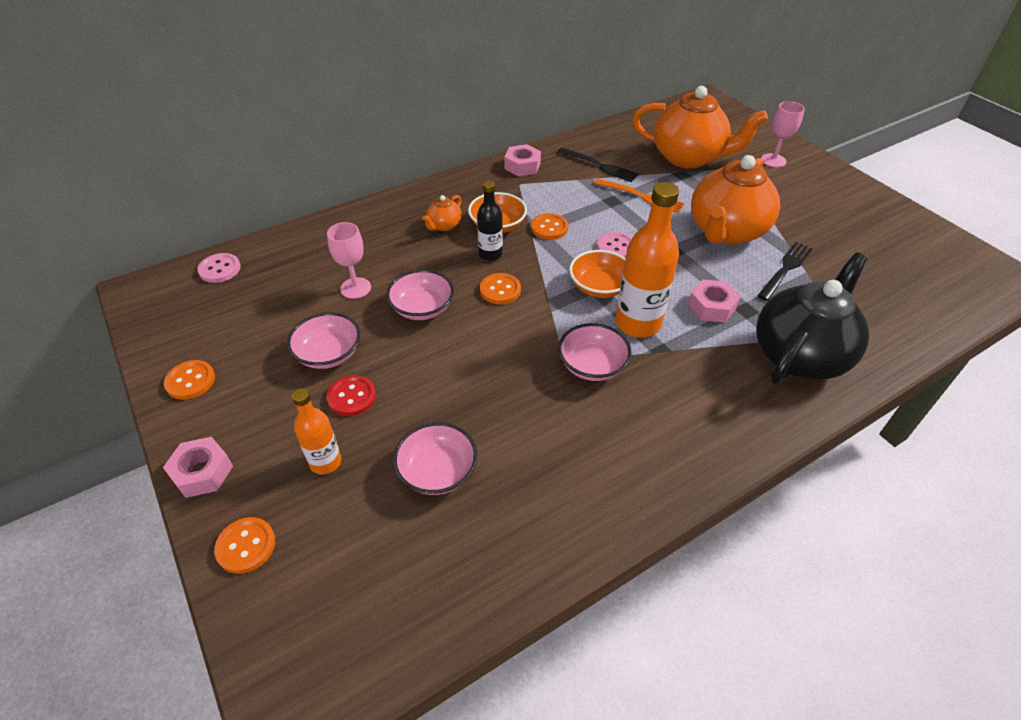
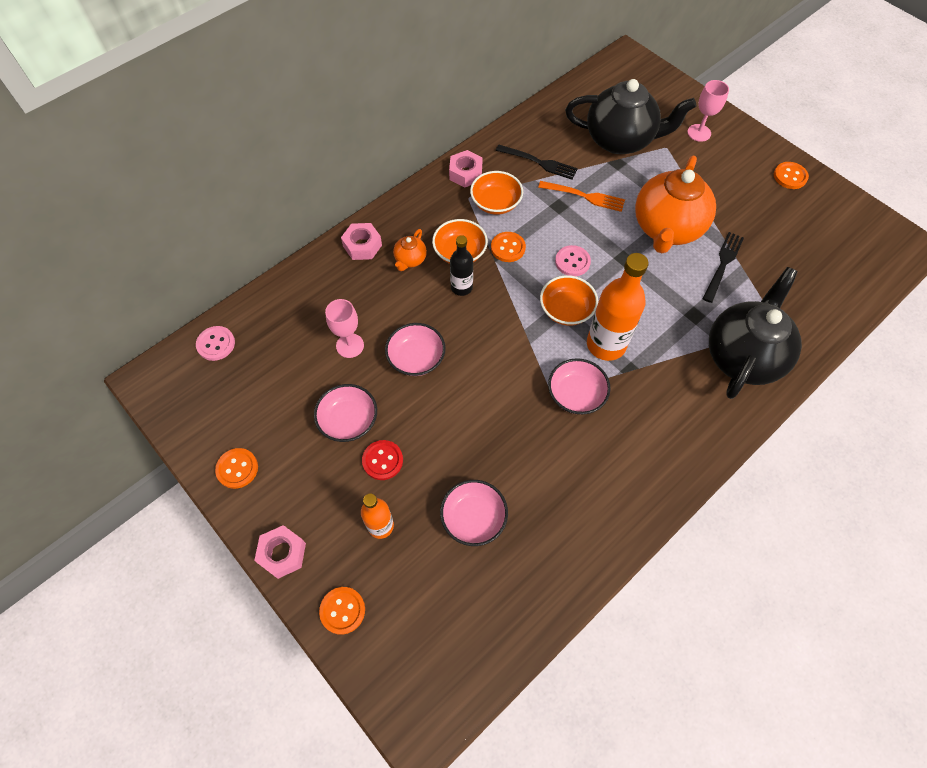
camera: 10 degrees left, 15 degrees up
(500, 290) = (480, 327): orange button -> orange button (790, 176)
(546, 191) = (496, 203): none -> orange bowl
(688, 157) = (620, 140): orange teapot -> black teapot
(711, 307) = (665, 316): pink nut -> pink nut (362, 245)

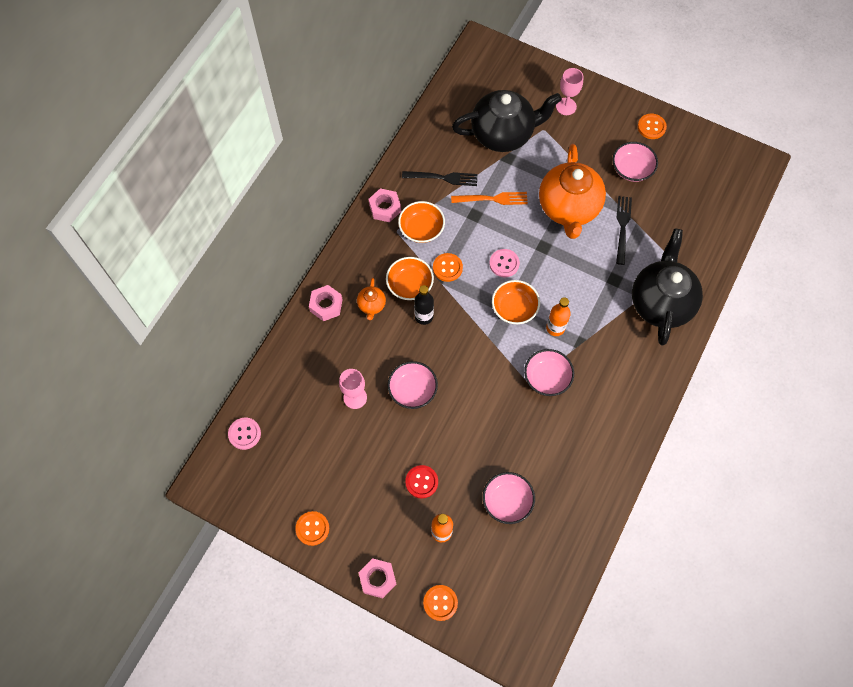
camera: 20 degrees left, 5 degrees up
(348, 420) = (381, 460): pink bowl -> pink bowl (632, 169)
(606, 344) = (555, 328): orange bottle -> orange bottle, size x0.58

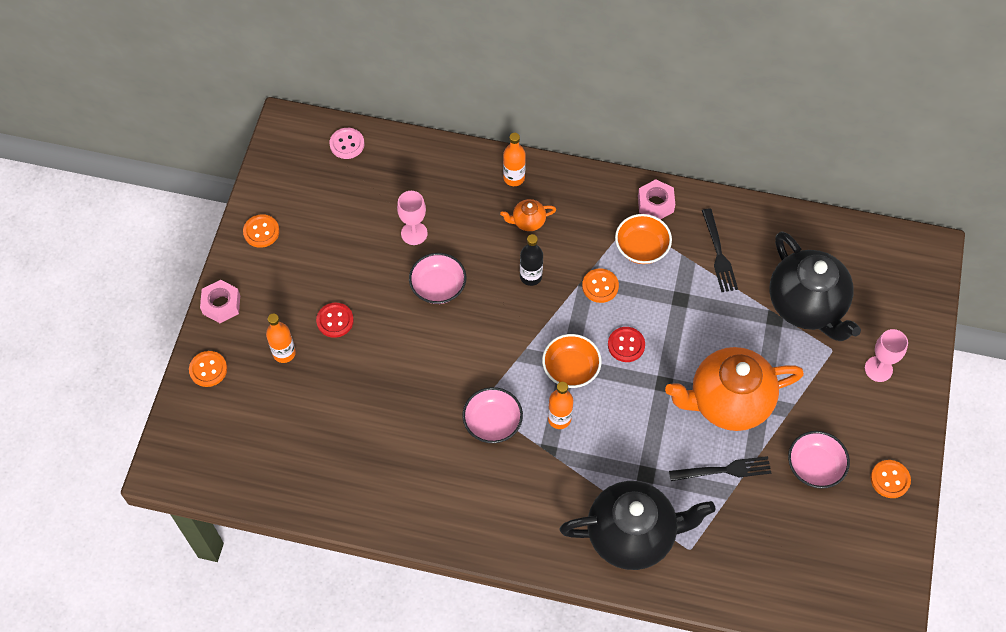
camera: 75 degrees right, 5 degrees down
(326, 305) = (514, 178): pink nut -> orange bottle
(410, 285) = (565, 253): orange bowl -> none
(492, 199) = (709, 313): orange fork -> none
(504, 263) = (626, 345): pink button -> red button
(507, 501) = (333, 411): pink bowl -> none

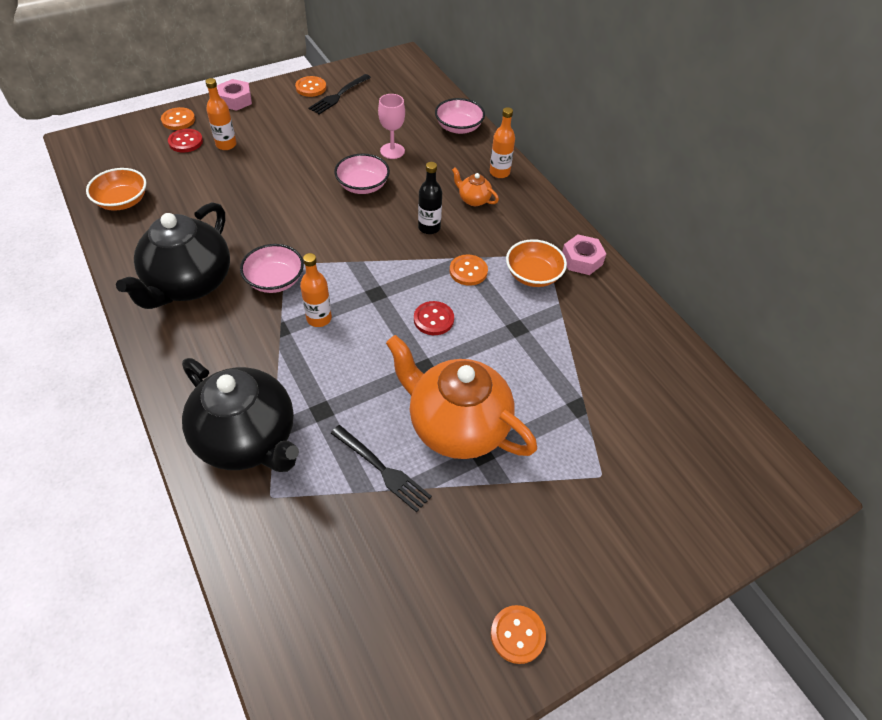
camera: 45 degrees right, 10 degrees down
(335, 321) = (278, 153): red button -> red button (185, 142)
(347, 144) = (422, 87): pink button -> none
(571, 368) = (373, 298): orange bowl -> orange bowl (122, 201)
(718, 254) = (590, 327): black fork -> black fork (339, 95)
(806, 305) = (621, 423): black teapot -> black teapot (189, 284)
(814, 466) = (461, 547): pink bowl -> pink bowl (458, 127)
(878, 369) = (627, 531): pink goblet -> none

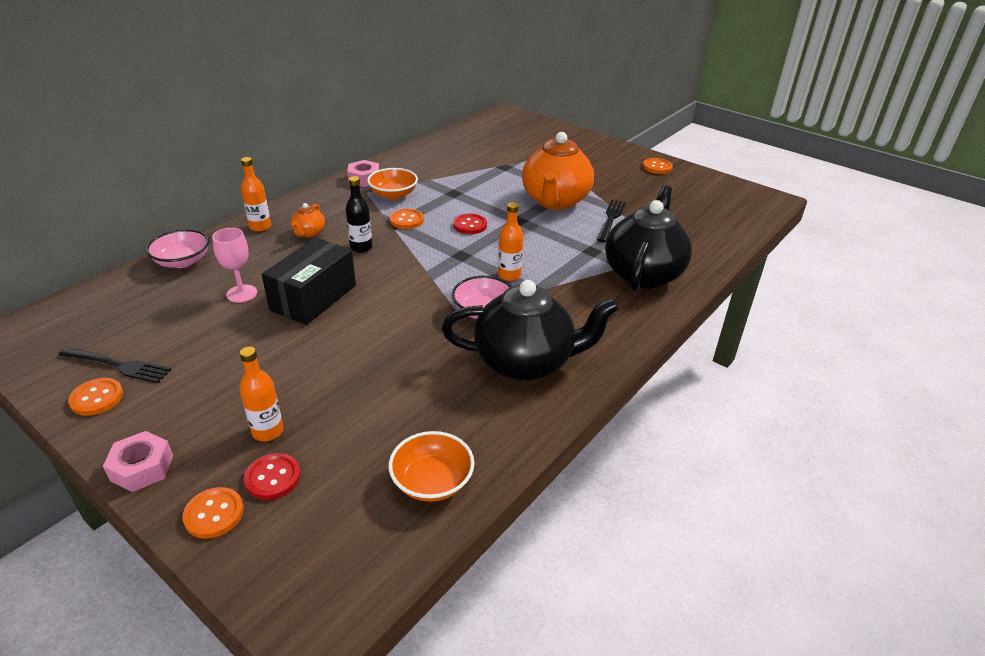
camera: 110 degrees left, 15 degrees down
(363, 186) = (313, 298): pink bowl -> black box

